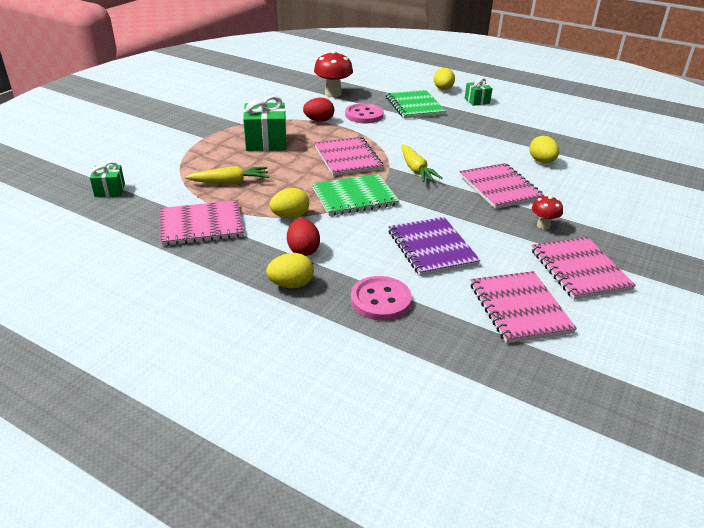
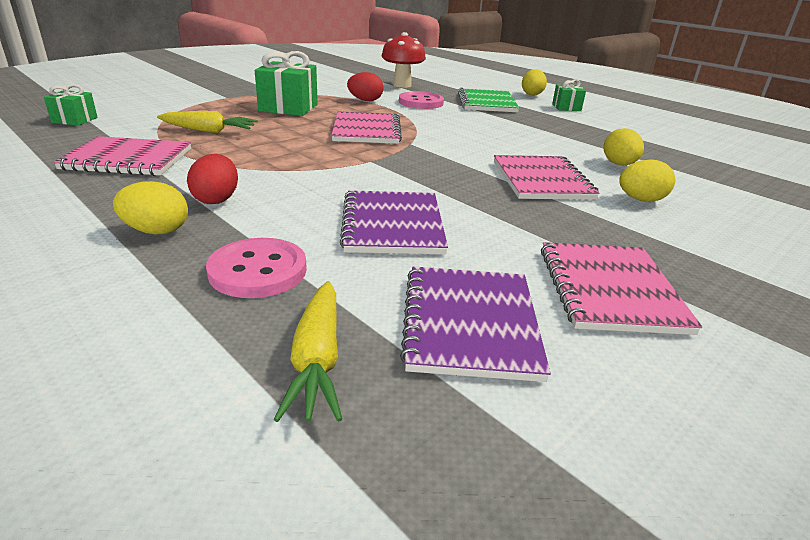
camera: 15 degrees right, 5 degrees down
(290, 216) = (240, 167): yellow egg -> yellow egg (641, 200)
(354, 197) = (339, 162): green notebook -> none
(416, 169) = (441, 150): yellow carrot -> yellow carrot (317, 359)
(519, 308) = (470, 323): pink notebook -> purple notebook
(543, 226) = (580, 227): red mushroom -> none

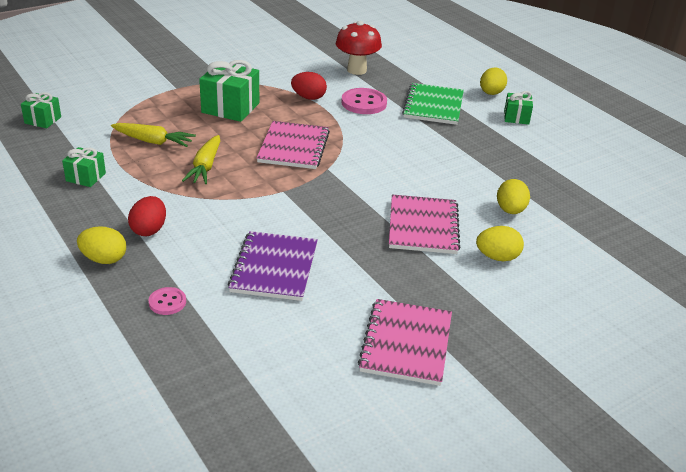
camera: 10 degrees right, 5 degrees up
(128, 159) = (86, 177): pink notebook -> green gift
(258, 271) = (167, 302): pink button -> pink button, size x0.57
(317, 359) = (189, 373): yellow carrot -> yellow carrot (205, 167)
(470, 323) = (293, 359): purple notebook -> none

